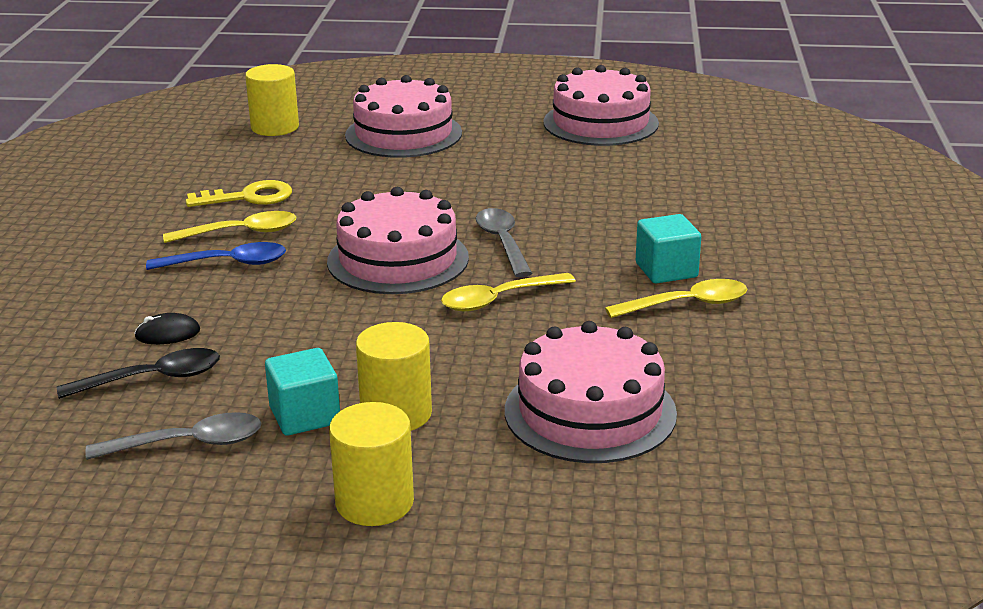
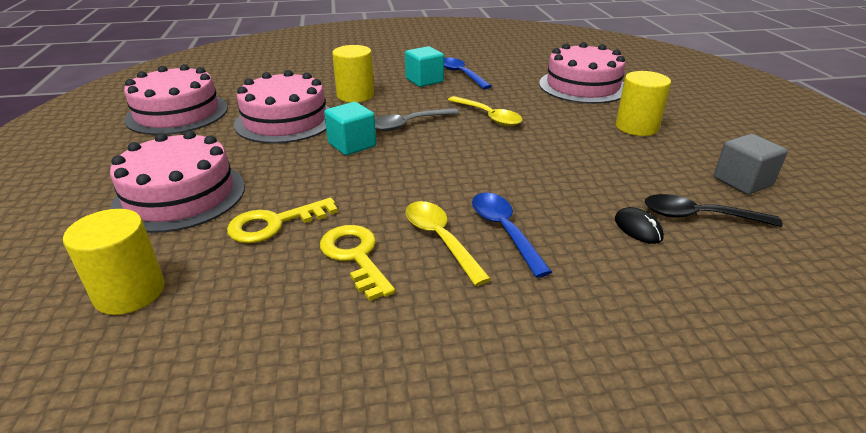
camera: 105 degrees left, 5 degrees up
(152, 379) = (699, 216): black spoon -> black spoon turned 45 degrees counterclockwise
(188, 443) = (742, 181): grey spoon -> grey cube
(305, 416) = (669, 151): turquoise cube -> turquoise cube (352, 145)
(325, 169) = (274, 224): none -> yellow key
(374, 502) = (712, 121): yellow cylinder -> yellow cylinder (355, 95)
(398, 259) = (453, 155): pink cake -> pink cake (285, 120)
(687, 304) = (461, 74): yellow spoon -> blue spoon

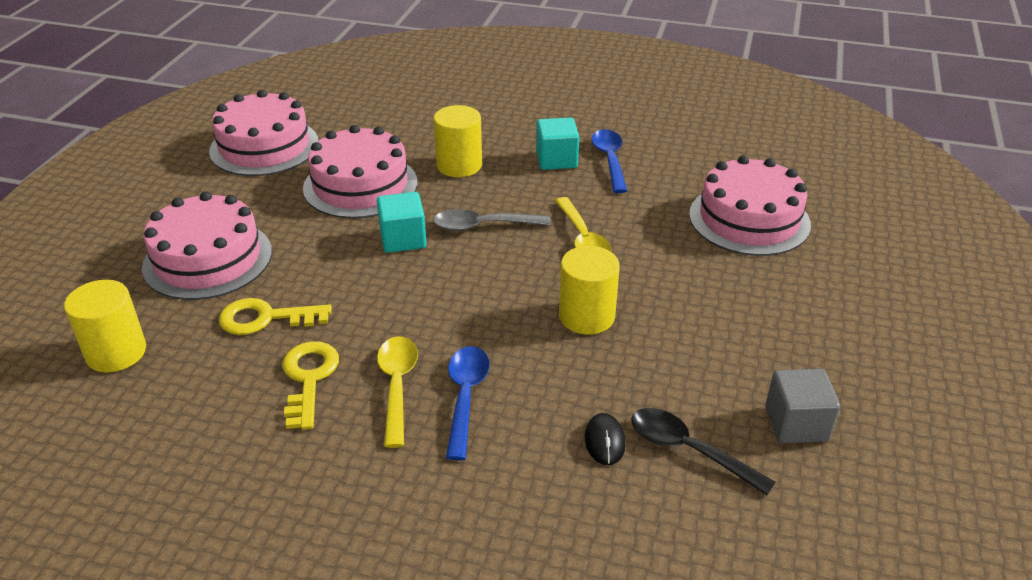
camera: 25 degrees right, 5 degrees up
(636, 127) = (751, 305): yellow cylinder -> yellow cylinder (586, 316)

